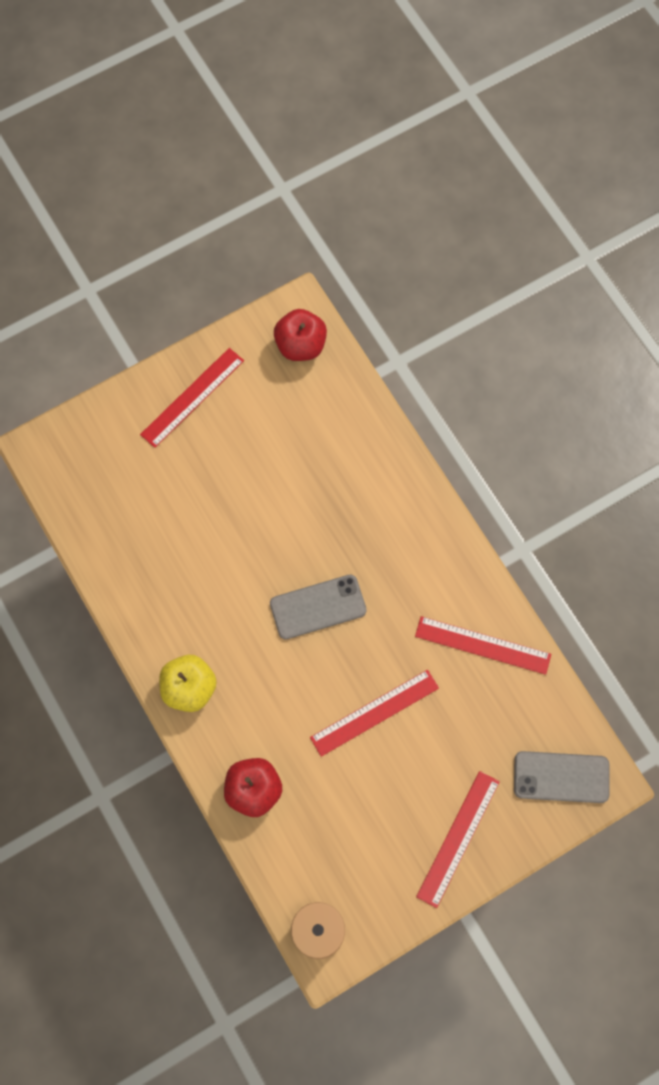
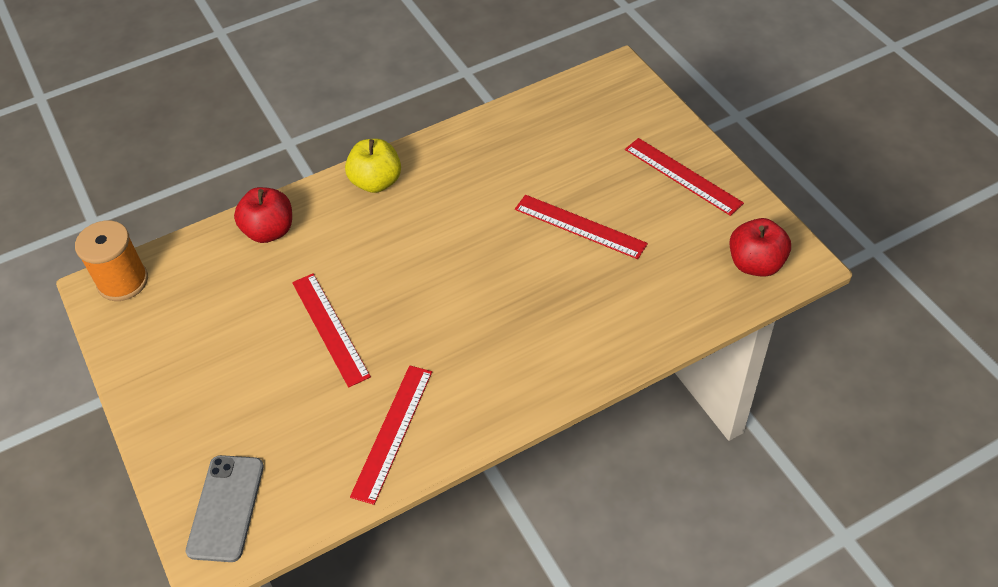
camera: 95 degrees right, 20 degrees down
(318, 607) = (450, 280): grey phone -> none
(458, 838) = (182, 401): red ruler -> red ruler (580, 226)

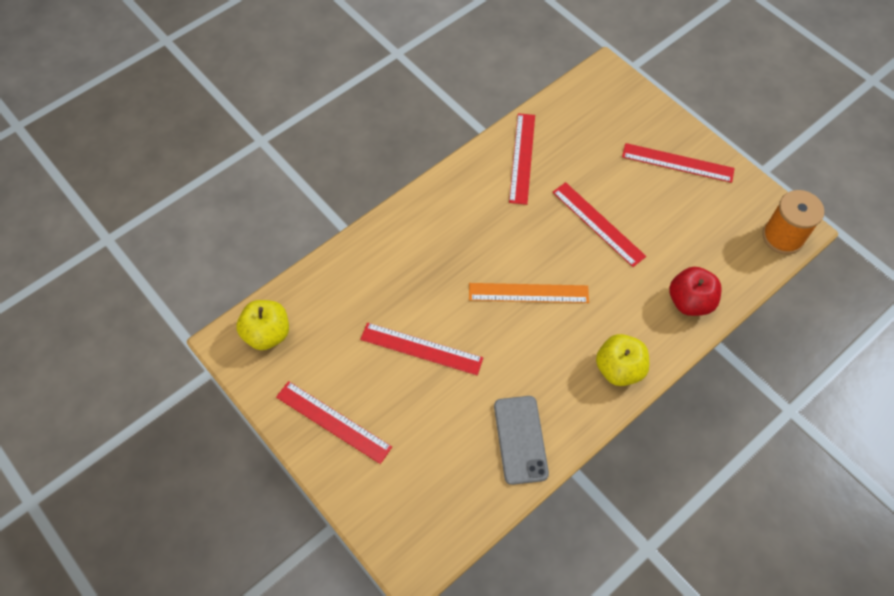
camera: 165 degrees right, 10 degrees up
(189, 391) = (677, 163): none -> red ruler
(226, 508) = (610, 98): grey phone -> grey phone (520, 439)
(444, 264) = (528, 293): none -> orange ruler
(755, 264) = (267, 334): red apple -> yellow apple

